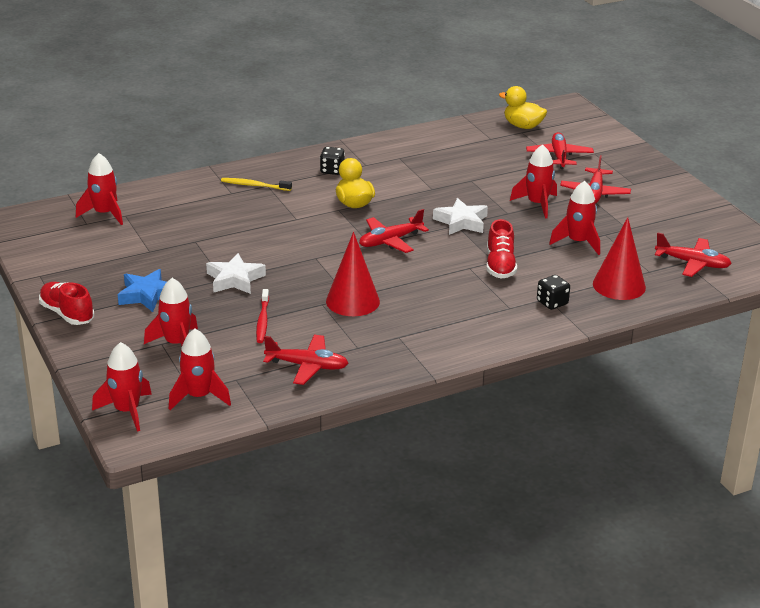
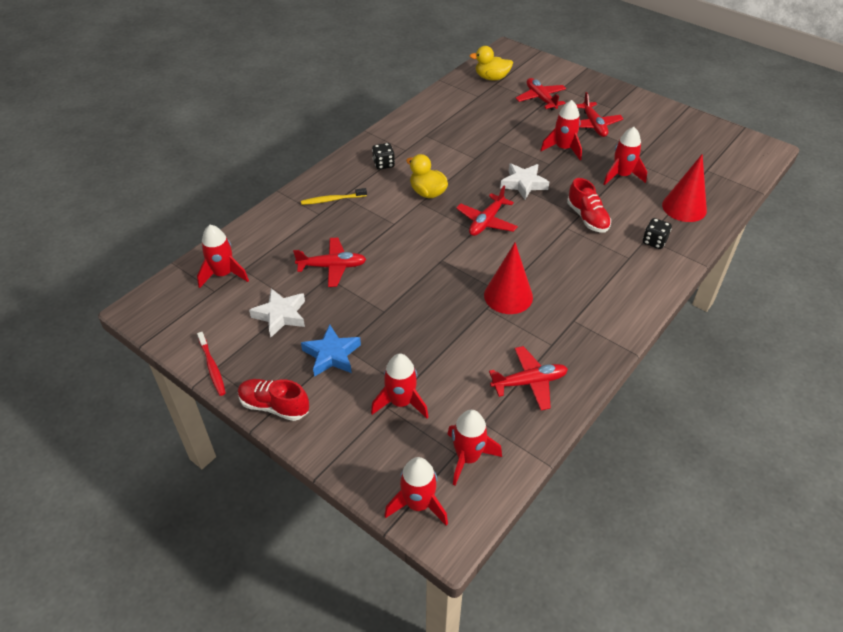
camera: 25 degrees left, 15 degrees up
(235, 279) = (394, 308): white star -> white star (280, 315)
(262, 321) = (453, 346): red toothbrush -> red toothbrush (212, 367)
(692, 263) = (713, 169): red plane -> red plane (332, 266)

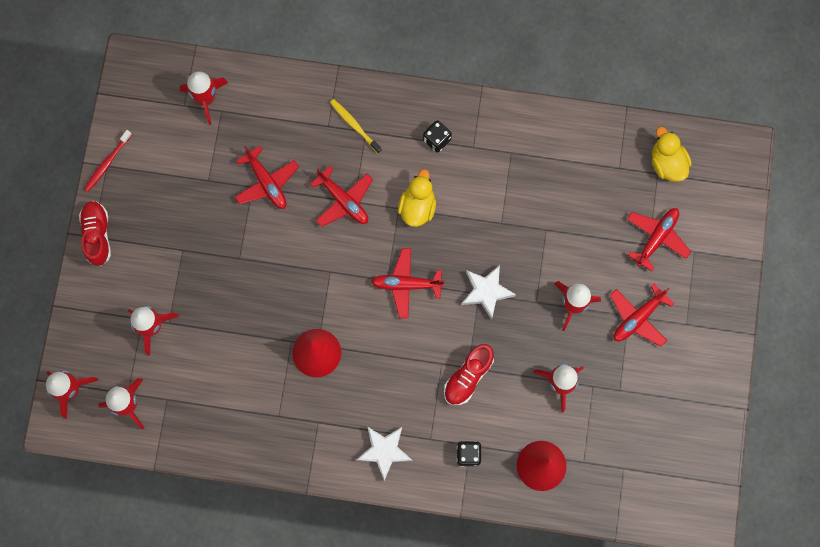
camera: 60 degrees right, 30 degrees up
(280, 315) = (188, 178): white star -> white star (384, 451)
(332, 355) = (169, 245): blue star -> none
(529, 382) = (226, 416): red plane -> red plane (343, 201)

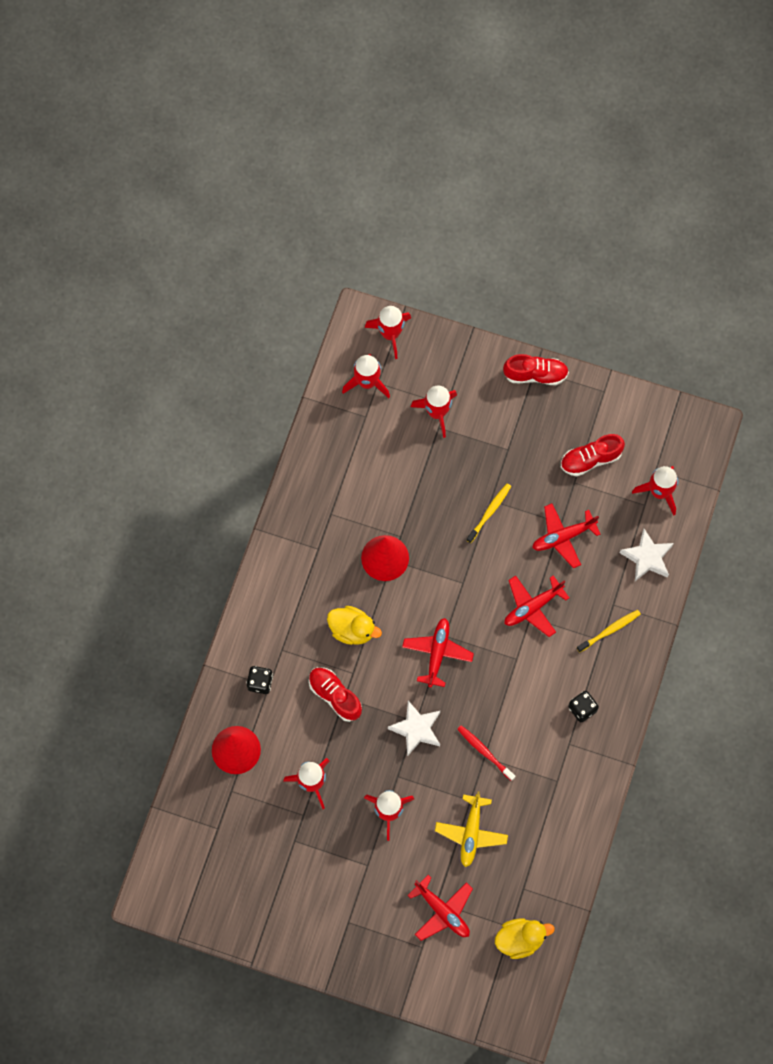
camera: 100 degrees right, 5 degrees down
(107, 163) = (606, 392): red toothbrush -> red toothbrush (484, 752)
(181, 168) = (590, 459): none -> red shoe
(252, 257) = (489, 512): none -> yellow toothbrush
(384, 451) = (278, 605): white star -> white star (647, 558)
(417, 207) = (514, 677): yellow duck -> yellow duck (352, 630)
(577, 223) = (471, 833): none -> yellow plane
(638, 318) = (363, 874): red plane -> none

